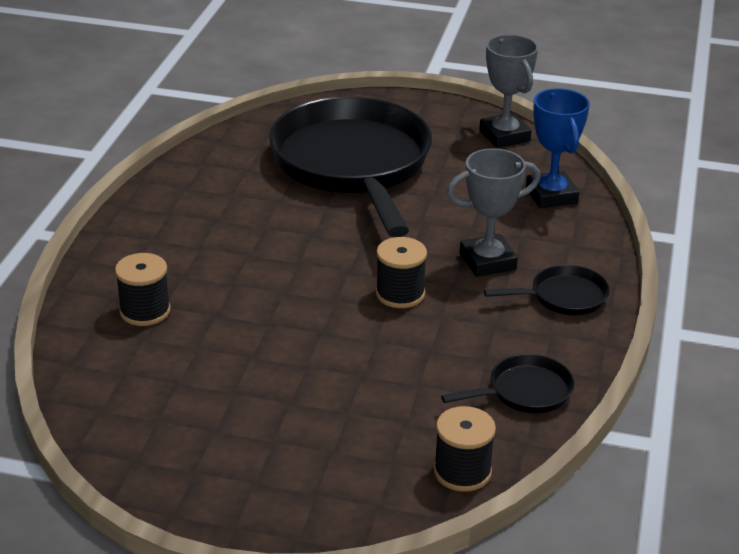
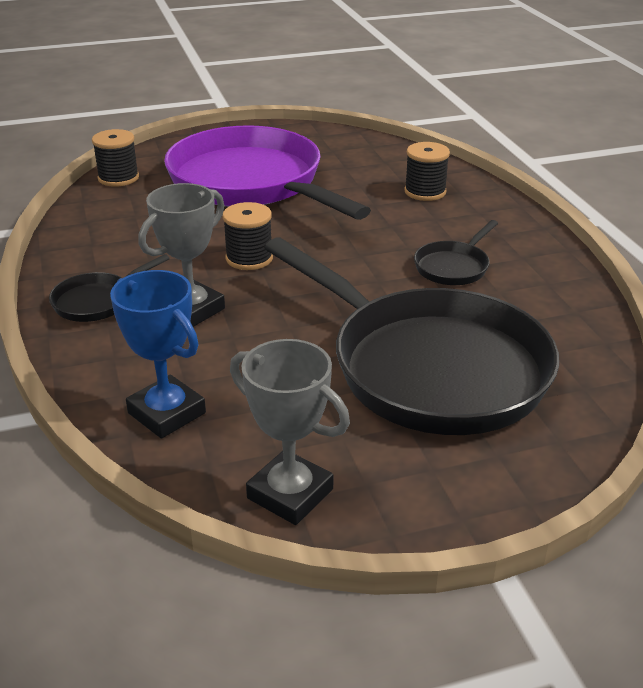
camera: 150 degrees right, 0 degrees up
(310, 397) = (251, 183): none -> purple pan
(525, 392) = (98, 226): black pan -> black pan (453, 267)

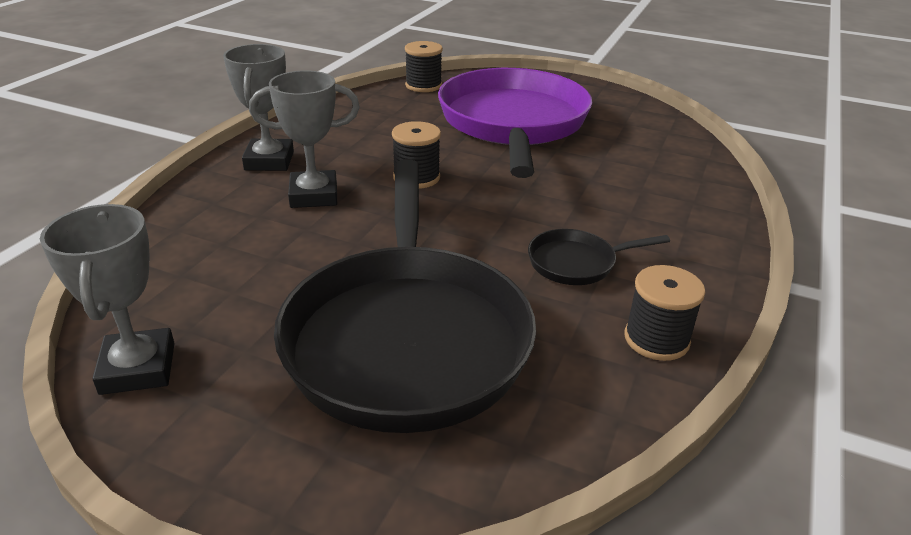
camera: 40 degrees right, 0 degrees up
(97, 301) = (269, 161): black pan -> grey trophy
(167, 413) = (175, 258): blue trophy -> none
(425, 192) = (658, 188): black spool -> black spool (656, 339)

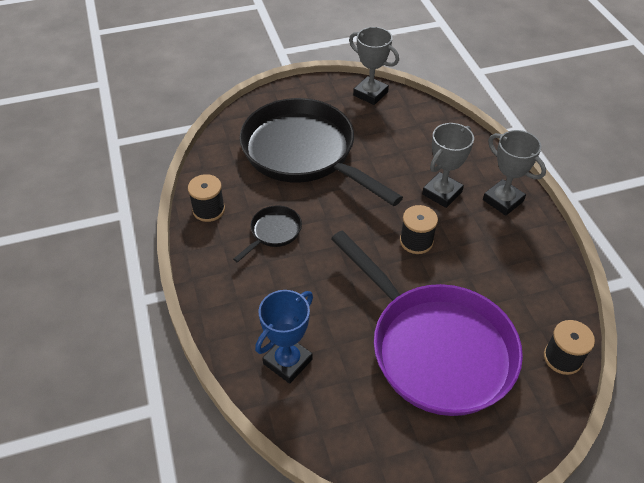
camera: 140 degrees right, 15 degrees up
(664, 169) = (288, 361): none -> blue trophy

